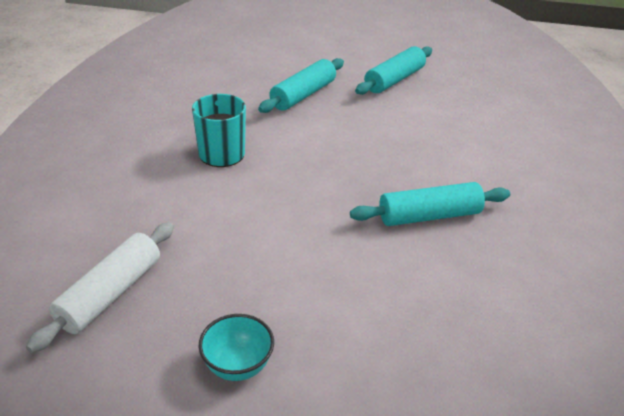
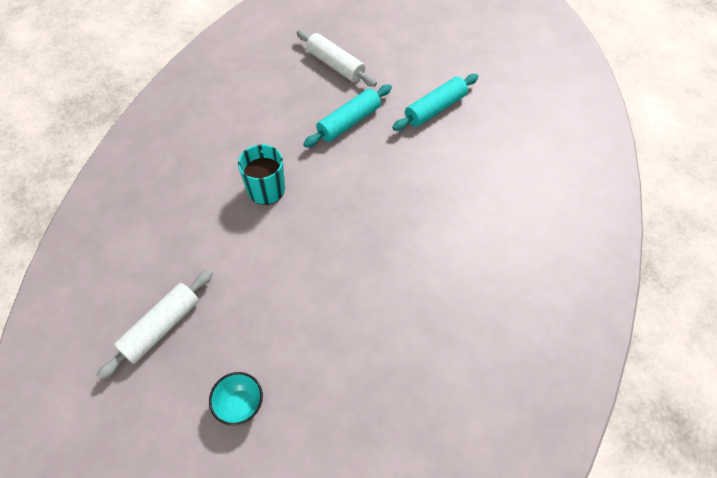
camera: 10 degrees right, 20 degrees up
(274, 54) = (335, 65): none -> white rolling pin
(429, 216) = (418, 278): turquoise rolling pin -> none

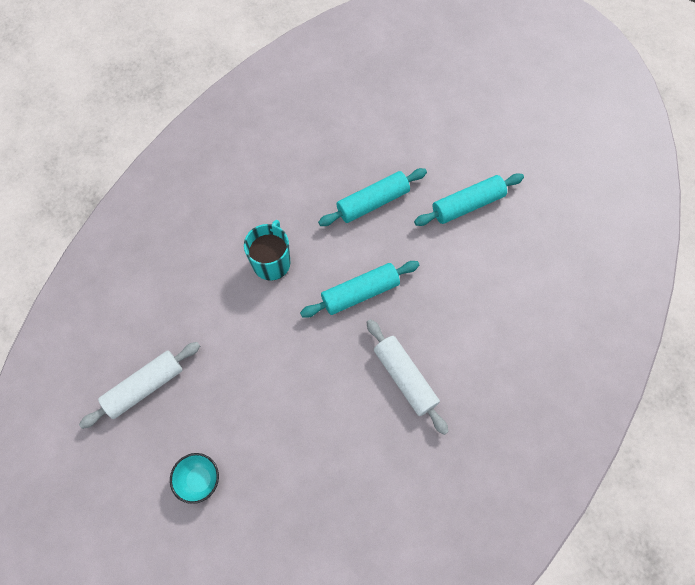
camera: 15 degrees right, 10 degrees up
(335, 65) = (376, 129): white rolling pin -> white rolling pin (405, 378)
(359, 198) = (360, 293): none -> turquoise rolling pin

